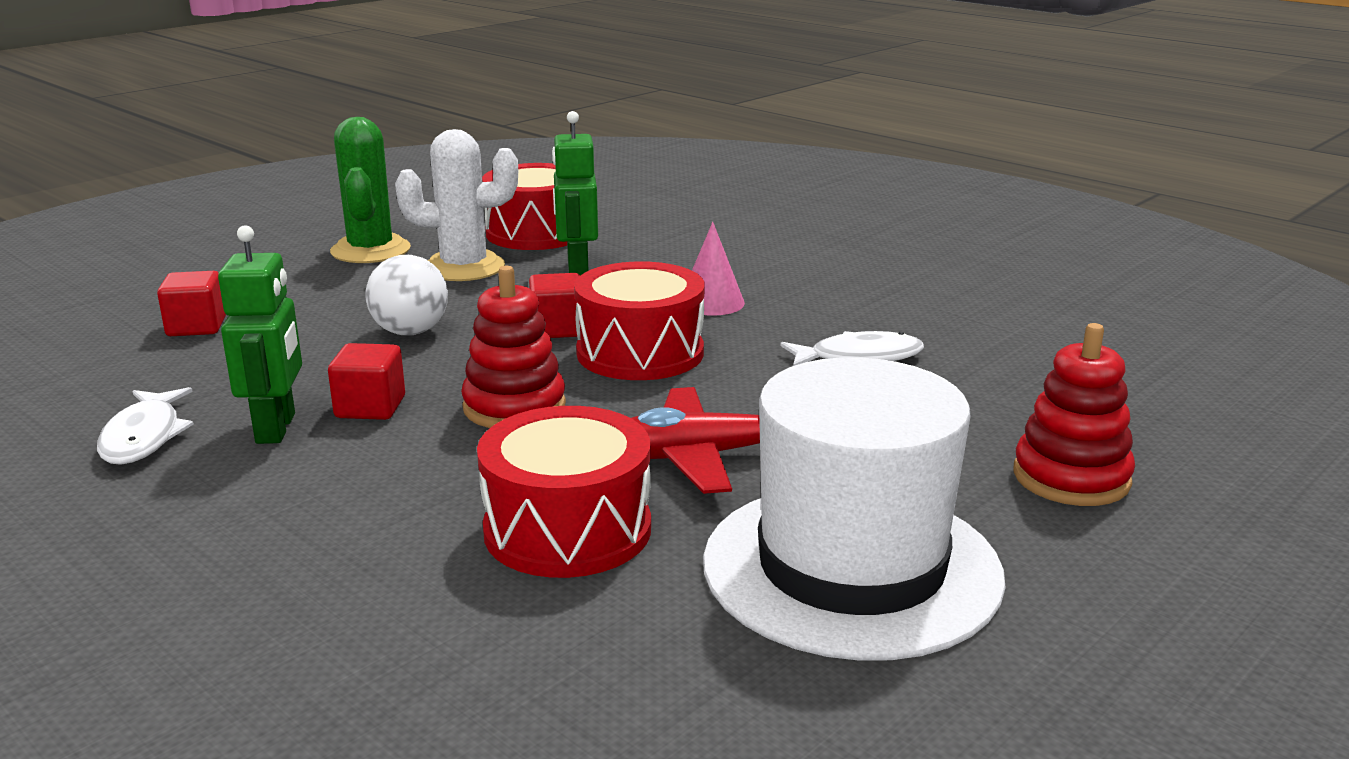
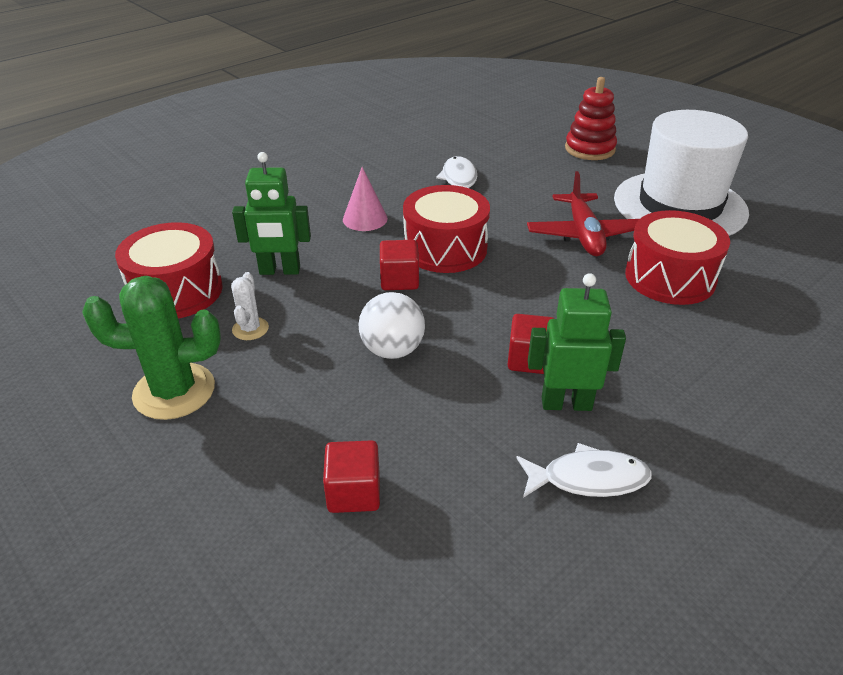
camera: 85 degrees left, 15 degrees up
(464, 267) = (250, 329): white cactus -> white cactus, size x0.50
(514, 407) = (526, 297): red stacking toy -> none

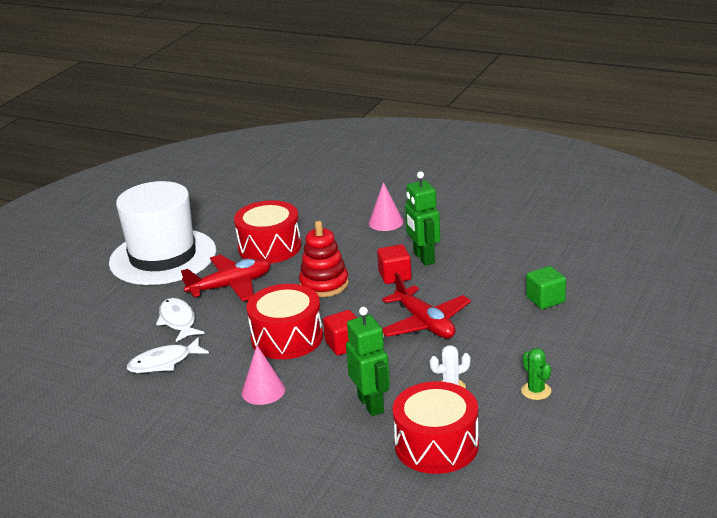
camera: 110 degrees left, 10 degrees down
(174, 391) = (536, 391): green cactus -> green cactus, size x0.50
(354, 492) = (545, 300): red cube -> green cube
(392, 350) = (425, 323): white ball -> red plane
(588, 479) = (473, 242): white fish -> white fish (178, 321)
(589, 149) = (70, 311): red stacking toy -> red stacking toy (324, 284)
(708, 399) = (386, 222): none -> pink cone

